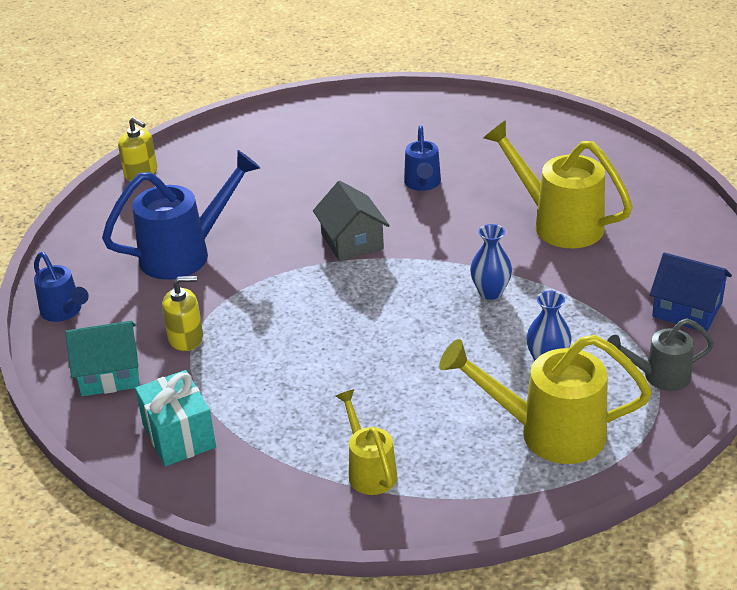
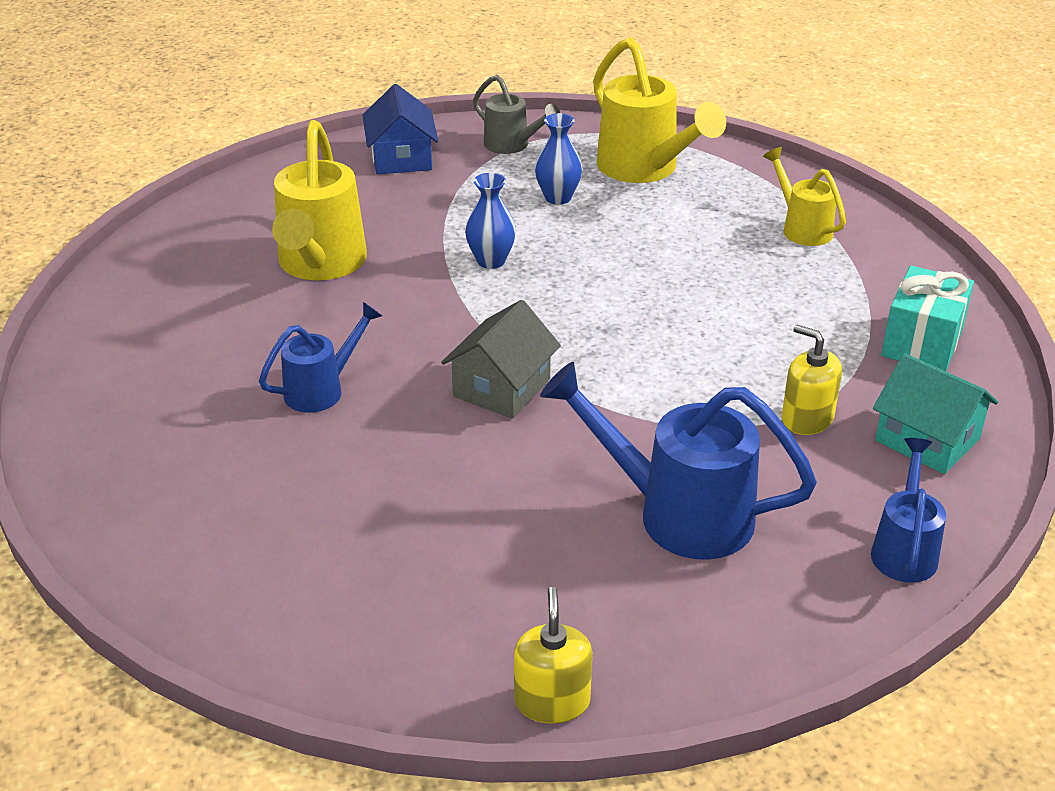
camera: 130 degrees left, 0 degrees up
(369, 470) = (802, 228): yellow watering can -> yellow watering can turned 120 degrees clockwise

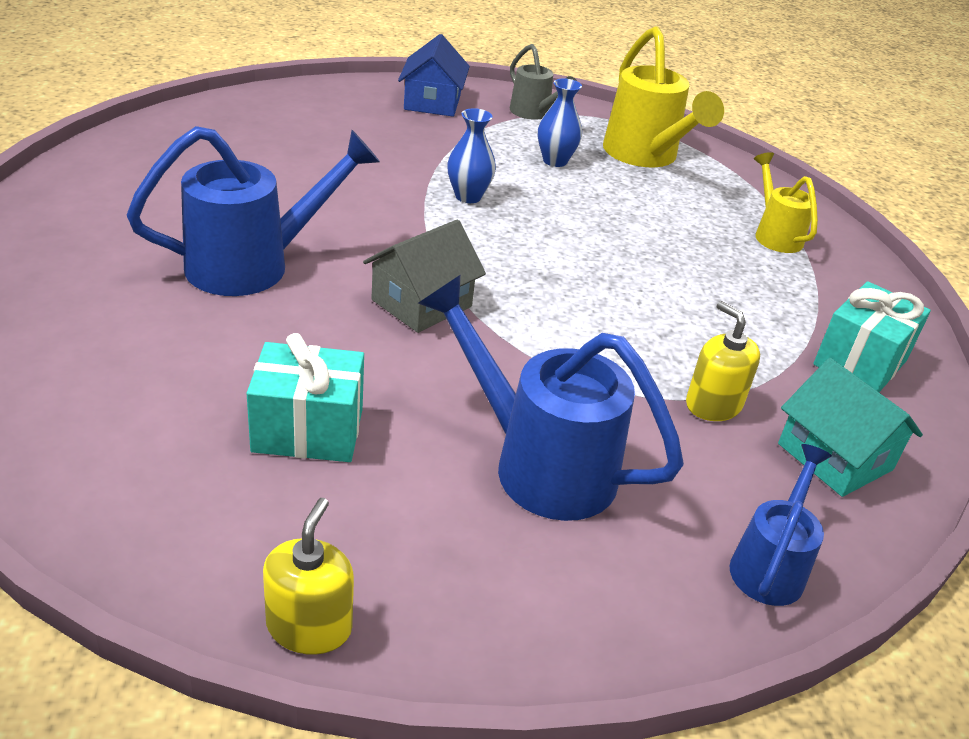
camera: 10 degrees right, 0 degrees up
(320, 265) = (314, 166): yellow watering can -> none
(321, 390) = (253, 265): blue watering can -> blue watering can, size x1.75
(462, 537) = (308, 430): none -> turquoise gift

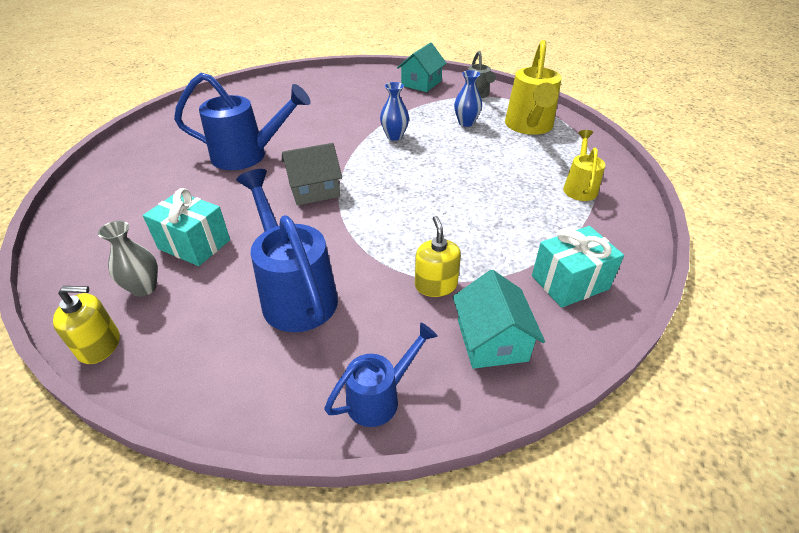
camera: 30 degrees right, 5 degrees up
(291, 519) = (144, 288): none -> grey vase
(309, 626) = (100, 345): yellow soap dispenser -> yellow soap dispenser turned 45 degrees clockwise
(432, 102) = (421, 83): blue house -> turquoise house

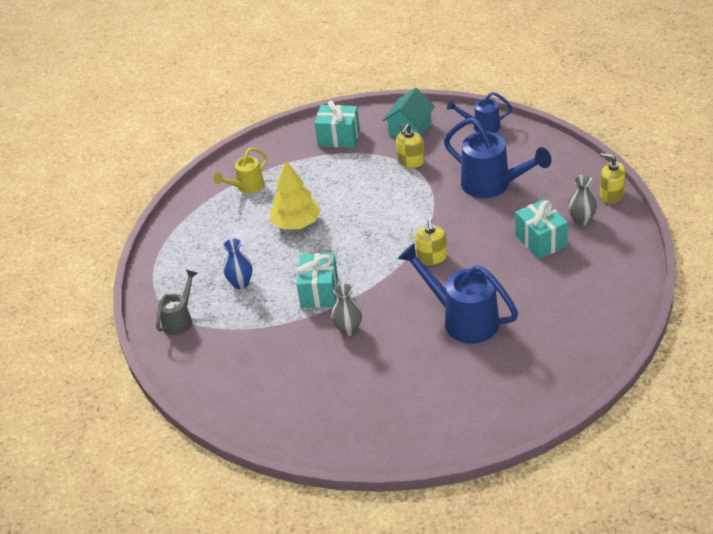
camera: 140 degrees left, 0 degrees up
(295, 293) = (492, 185): blue watering can -> blue watering can turned 60 degrees counterclockwise
(314, 190) = (432, 257): grey house -> yellow soap dispenser
(344, 124) = (348, 329): none -> grey vase
(394, 136) = (319, 292): blue vase -> turquoise gift
(421, 83) = (209, 367): turquoise house -> none
(482, 174) = (296, 223): none -> yellow tree
(529, 127) = (196, 256): yellow watering can -> none

